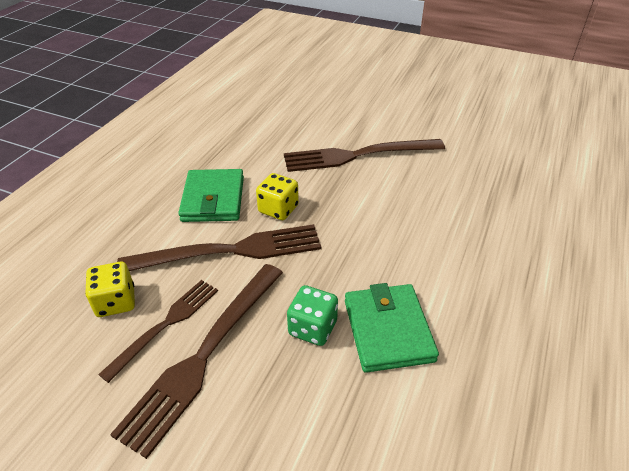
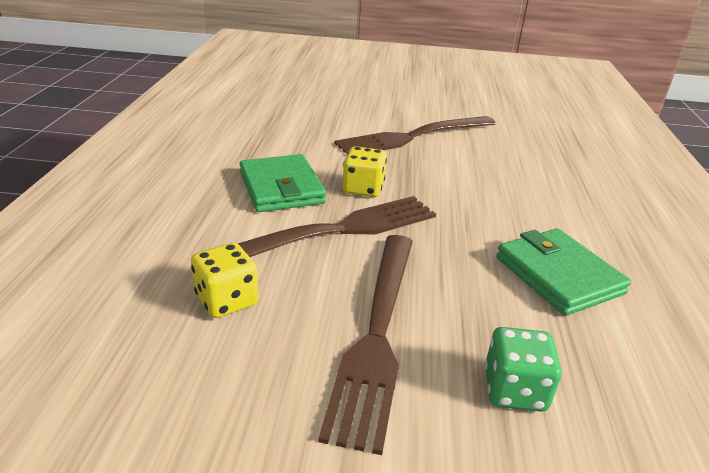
camera: 20 degrees left, 10 degrees down
(166, 324) = (308, 311): brown fork -> none
(313, 328) = (480, 286): green dice -> green dice (514, 390)

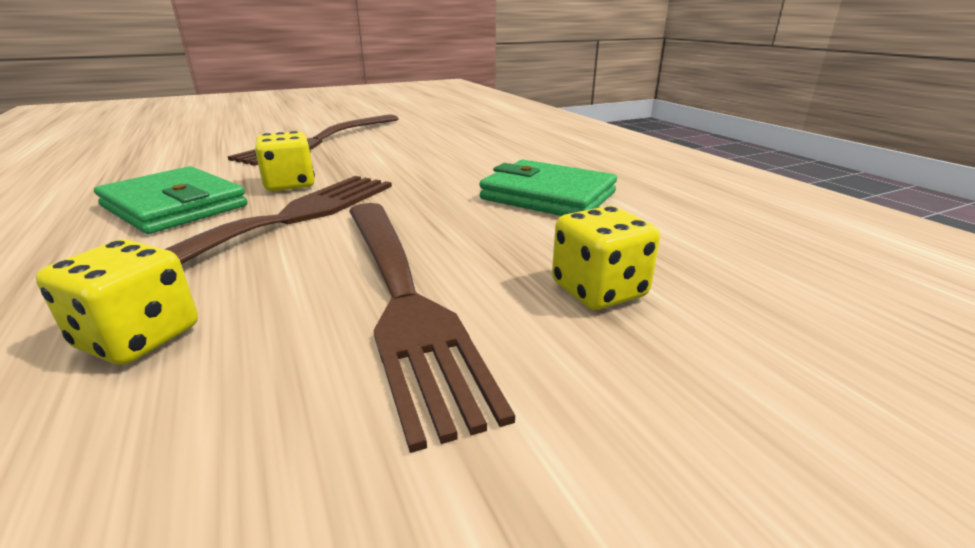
camera: 30 degrees left, 5 degrees down
(514, 390) = (598, 290): green dice -> yellow dice

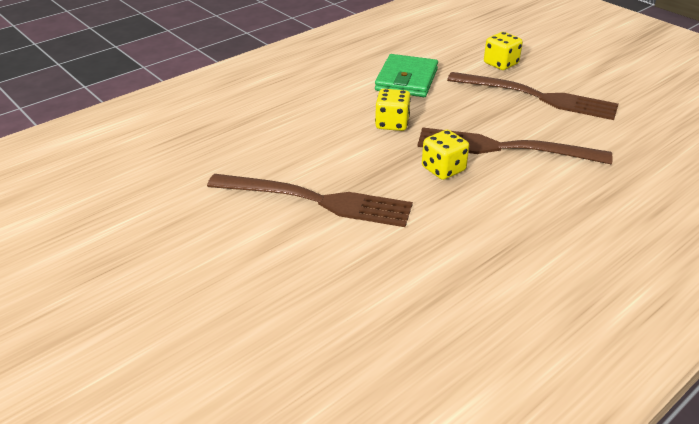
camera: 105 degrees left, 10 degrees up
(139, 337) = (608, 139): yellow dice -> yellow dice (392, 124)
(175, 206) = (510, 197): green wallet -> none
(404, 298) = (538, 97): brown fork -> brown fork turned 60 degrees clockwise

